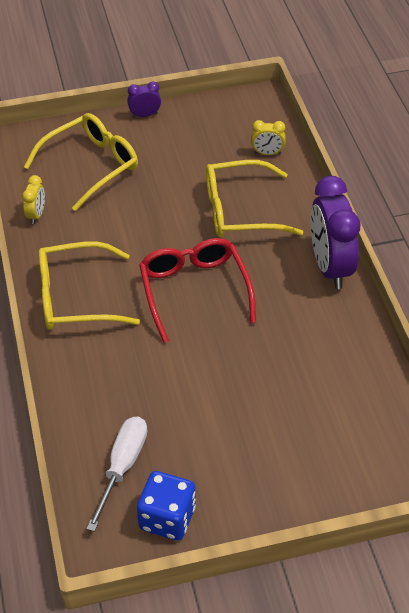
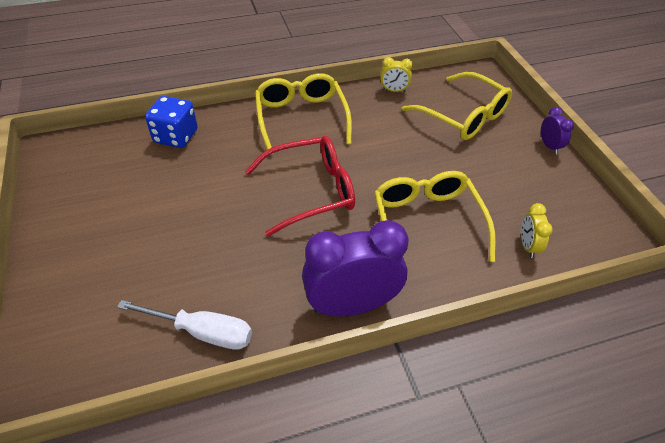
camera: 85 degrees right, 0 degrees up
(122, 466) = (121, 155): white screwdriver -> white screwdriver (202, 332)
(167, 518) = (62, 183): blue dice -> blue dice (176, 136)

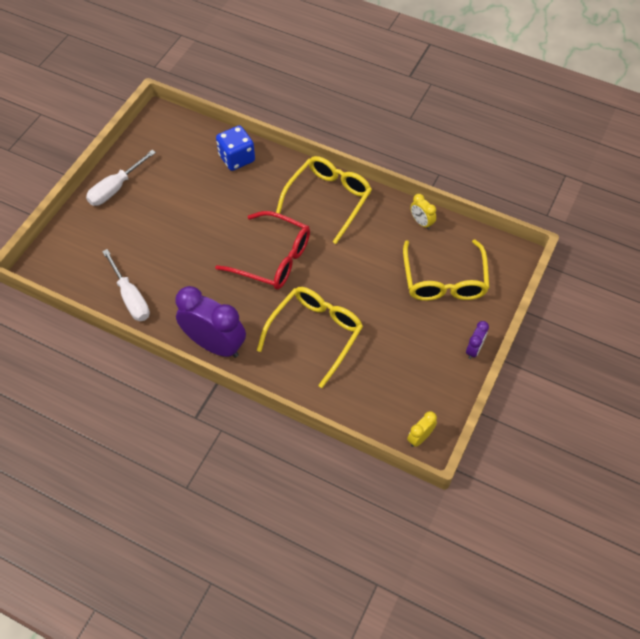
camera: 45 degrees right, 10 degrees up
(62, 239) = (115, 188): none -> white screwdriver
(527, 246) = (356, 397): yellow clock -> yellow clock (420, 437)

